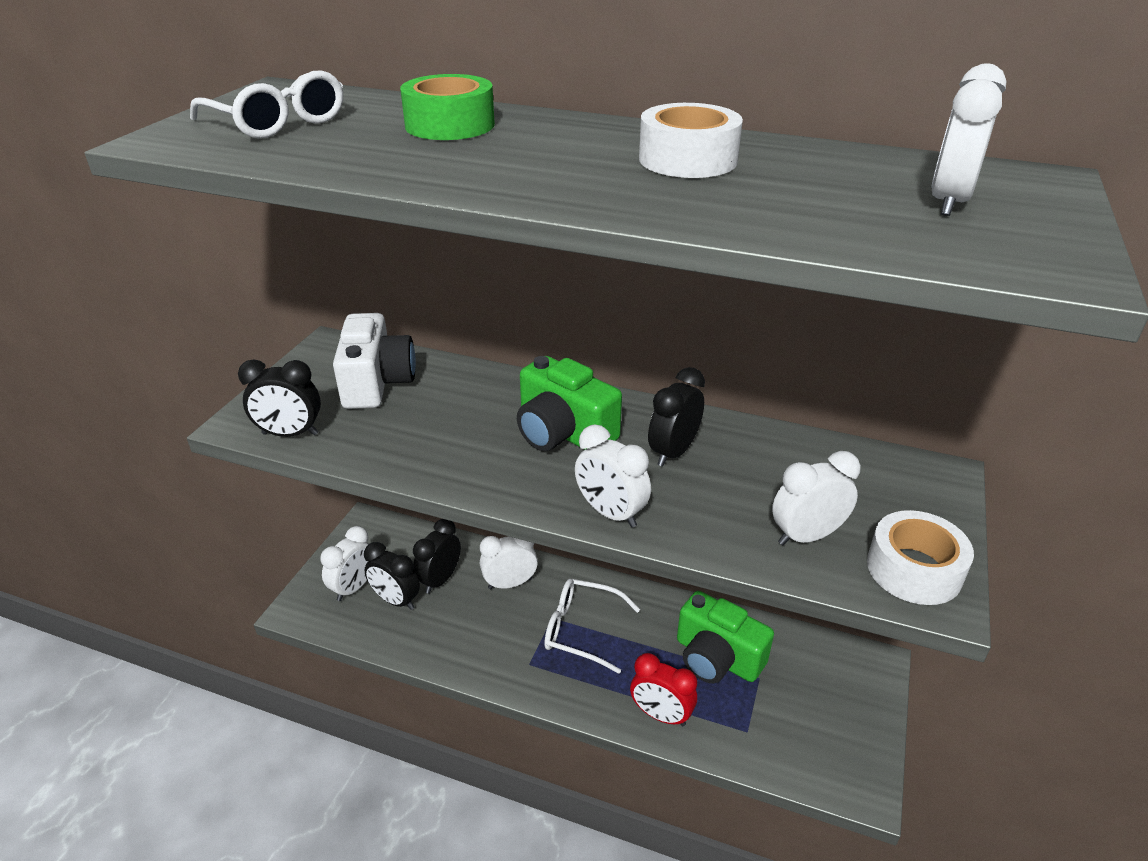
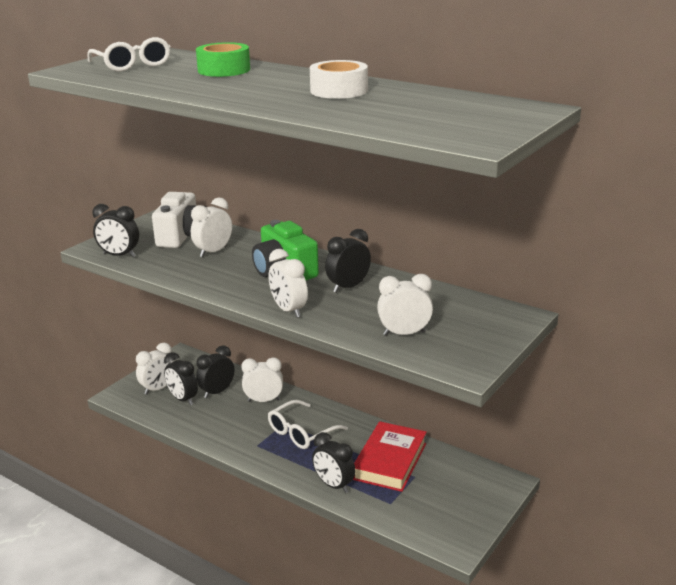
camera: 15 degrees right, 10 degrees down
(582, 630) = (301, 432): white glasses -> white glasses turned 75 degrees counterclockwise
(661, 715) = (334, 485): red clock -> black clock
(717, 658) = (390, 461): green camera -> red book
(914, 569) = (461, 356): white tape -> none
(948, 202) = (460, 115): white clock -> white clock (213, 252)

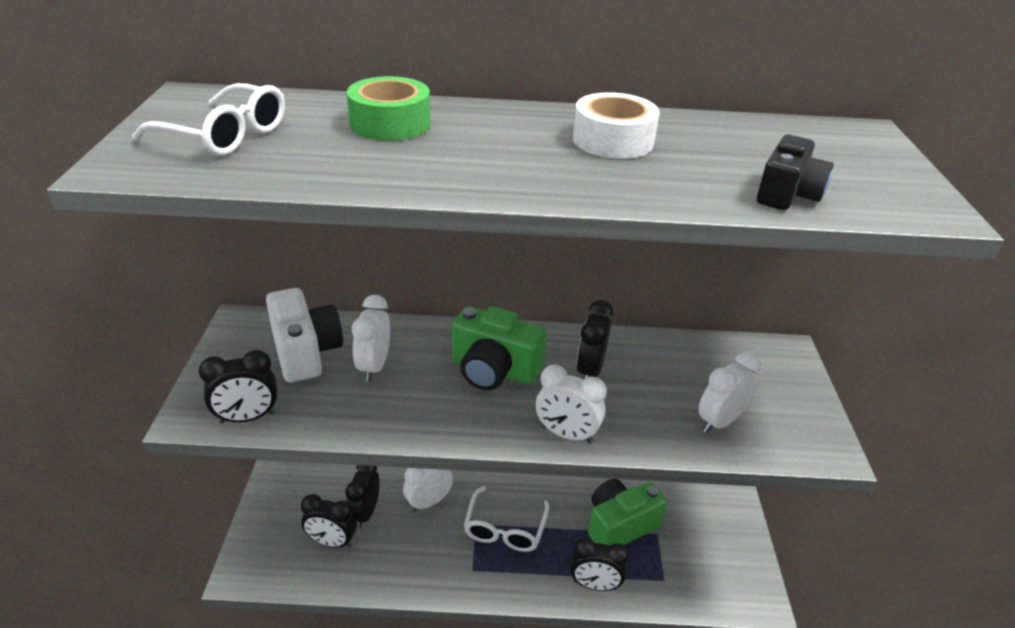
camera: 35 degrees left, 10 degrees up
(158, 388) = (287, 539): white clock -> none
(390, 461) = (620, 525): red book -> green camera
(394, 123) = (787, 194): none -> black camera

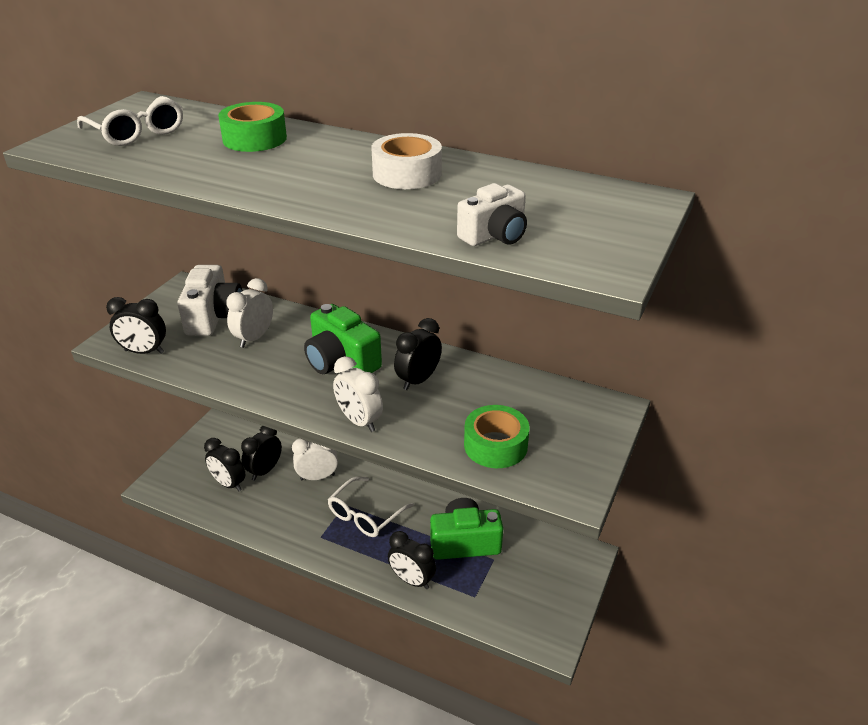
camera: 25 degrees right, 0 degrees up
(719, 421) = (495, 445): white clock -> green tape
(787, 194) = (494, 235): black camera -> white camera

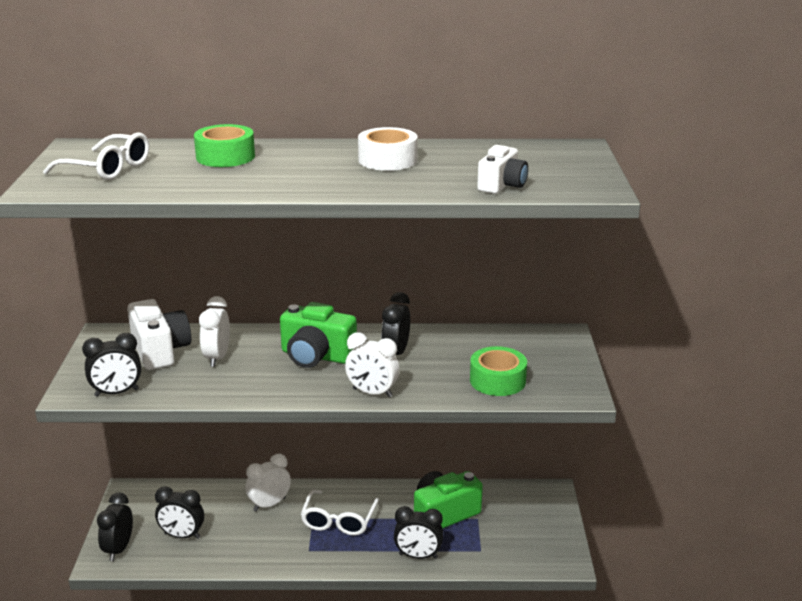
camera: 25 degrees left, 10 degrees down
(264, 470) = (211, 514): black clock -> black clock (119, 549)

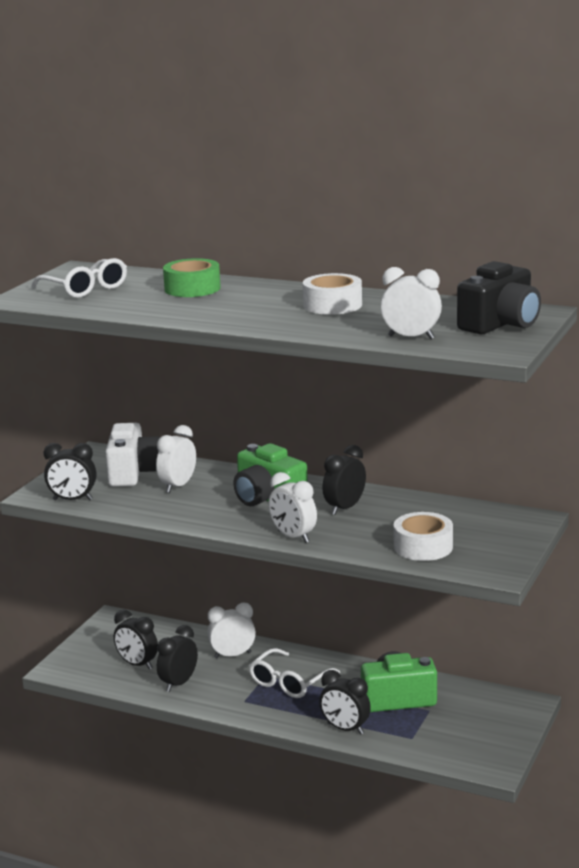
camera: 25 degrees right, 5 degrees down
(119, 549) = (76, 663): black clock -> black clock (178, 683)
(497, 380) = (423, 547): green tape -> white tape
(502, 185) = (411, 337): white camera -> white clock
(564, 163) = (500, 324): none -> black camera

